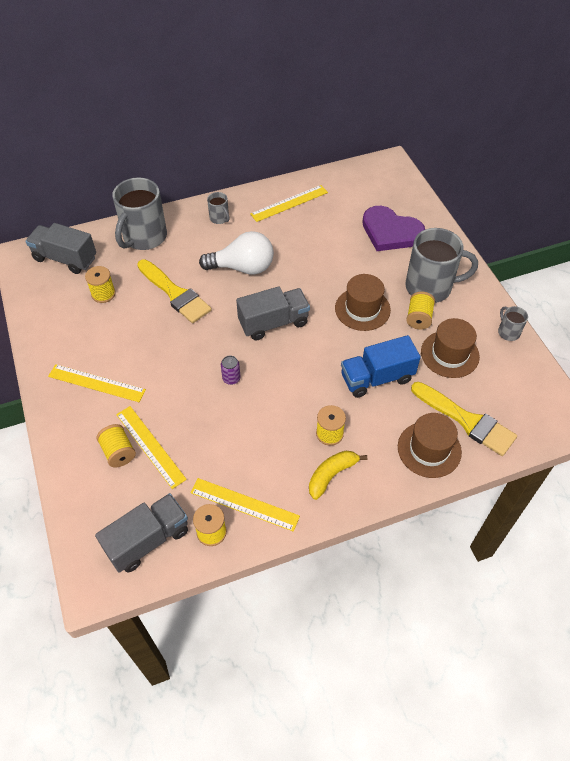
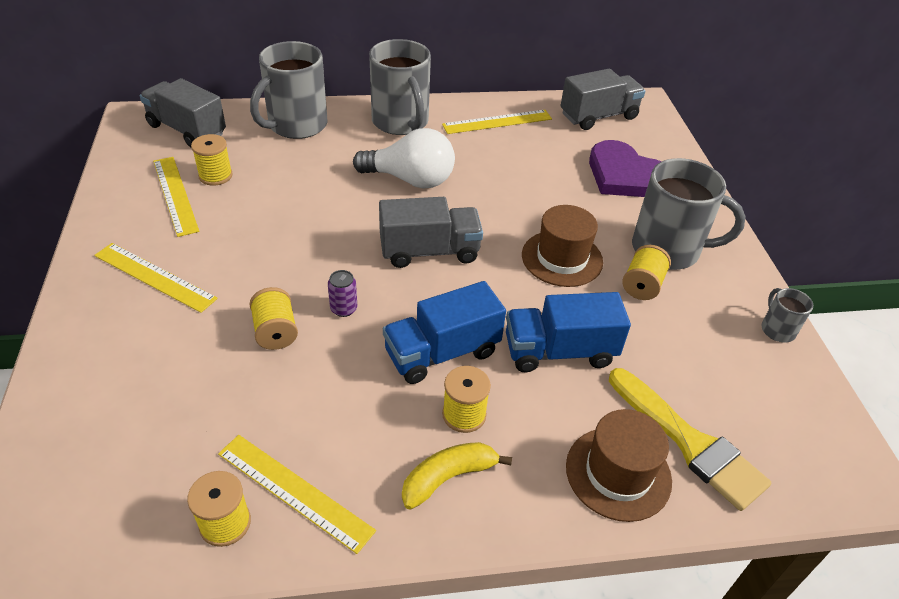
camera: 10 degrees right, 10 degrees down
(118, 452) = (140, 372): yellow spool -> yellow spool (275, 332)
(148, 540) = (121, 512): grey truck -> grey truck (598, 116)
(150, 446) = (189, 374): yellow ruler -> yellow ruler (175, 195)
(175, 293) = (308, 192): yellow brush -> none
(219, 218) = (401, 122): grey mug -> grey mug, size x2.18
(304, 395) = (442, 353): none -> blue truck
(449, 354) = (680, 341): brown hat -> none

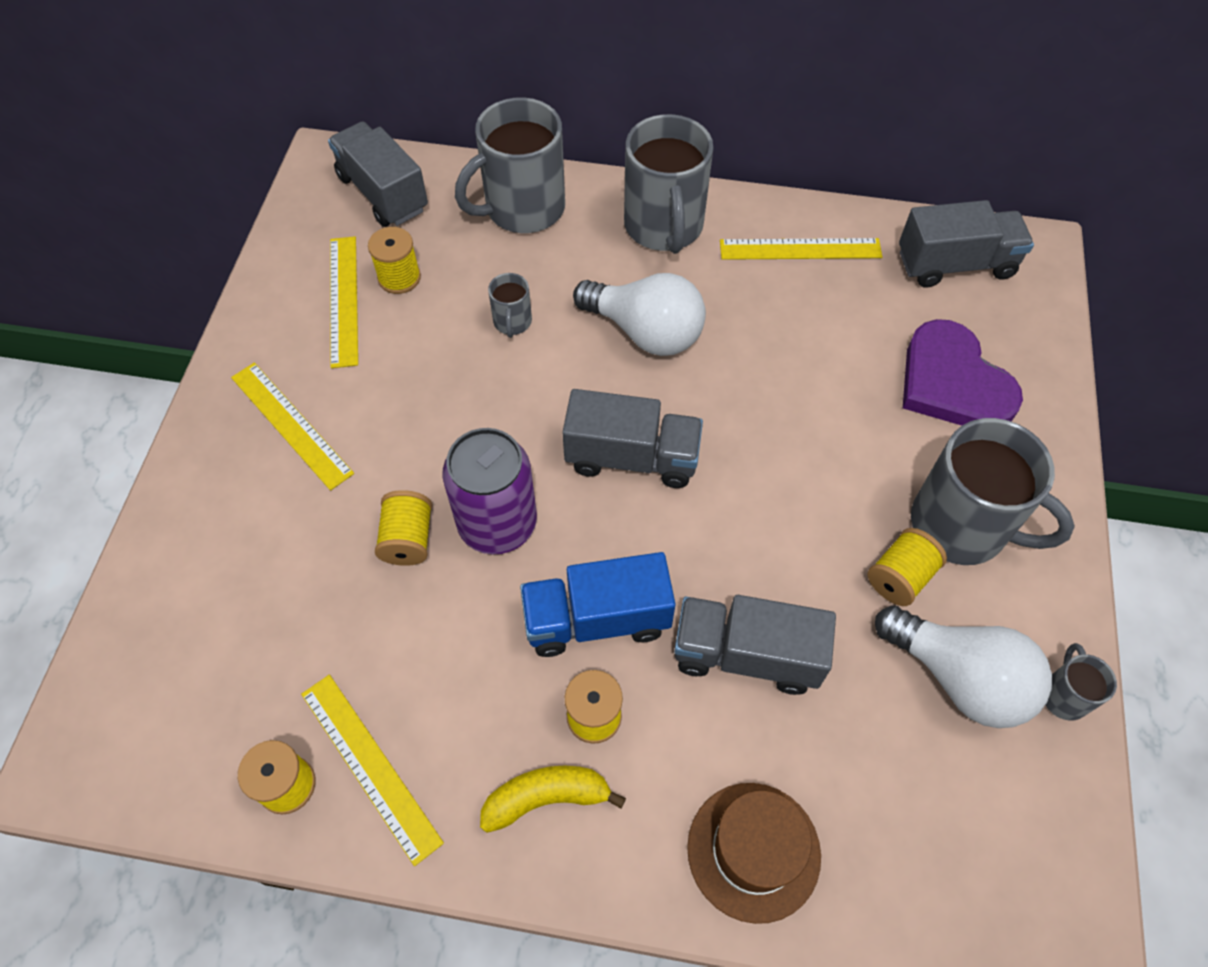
camera: 20 degrees right, 15 degrees up
(311, 188) = (512, 322): none -> grey mug
(343, 309) = (497, 524): purple can -> purple can, size x2.31
(559, 351) = (746, 654): blue truck -> grey truck
(562, 258) = (805, 507): brown hat -> none
(688, 442) = (862, 833): yellow brush -> none
(707, 334) = (959, 677): none -> white light bulb

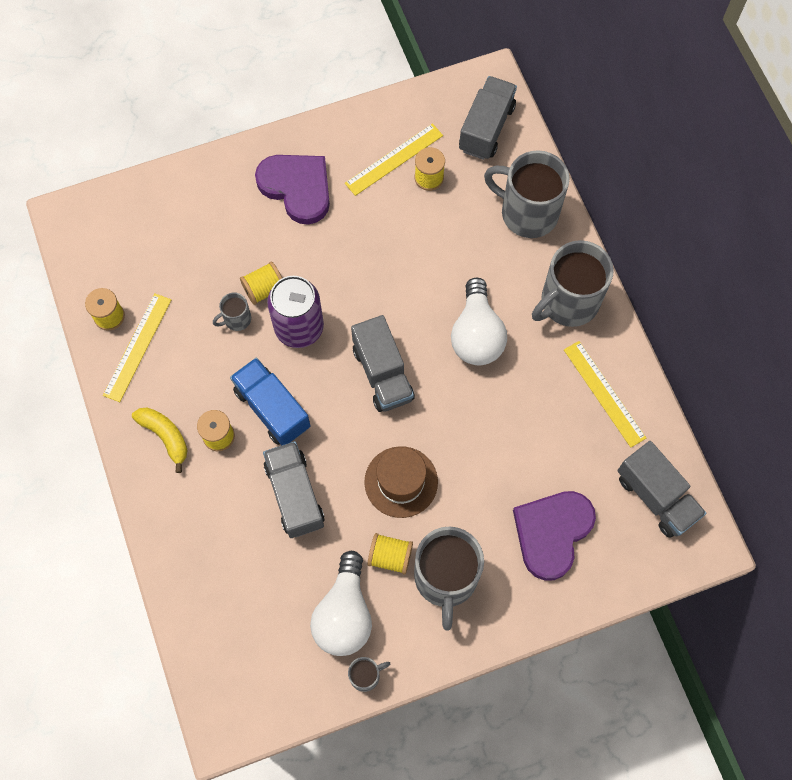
camera: 60 degrees right, 10 degrees up
(291, 424) = (297, 188): yellow ruler -> purple heart
(512, 322) = (436, 257): grey mug -> grey mug (236, 319)
(753, 851) = (191, 548): brown hat -> brown hat (401, 482)

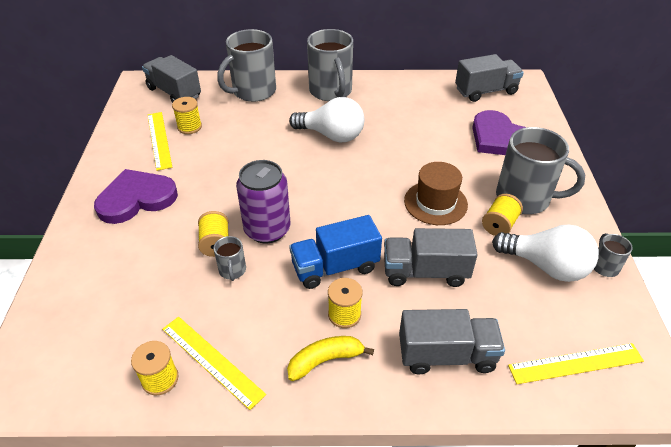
camera: 70 degrees left, 25 degrees down
(382, 374) = (337, 190): grey truck -> grey truck (446, 355)
(604, 393) = (405, 93): yellow ruler -> yellow ruler (575, 363)

